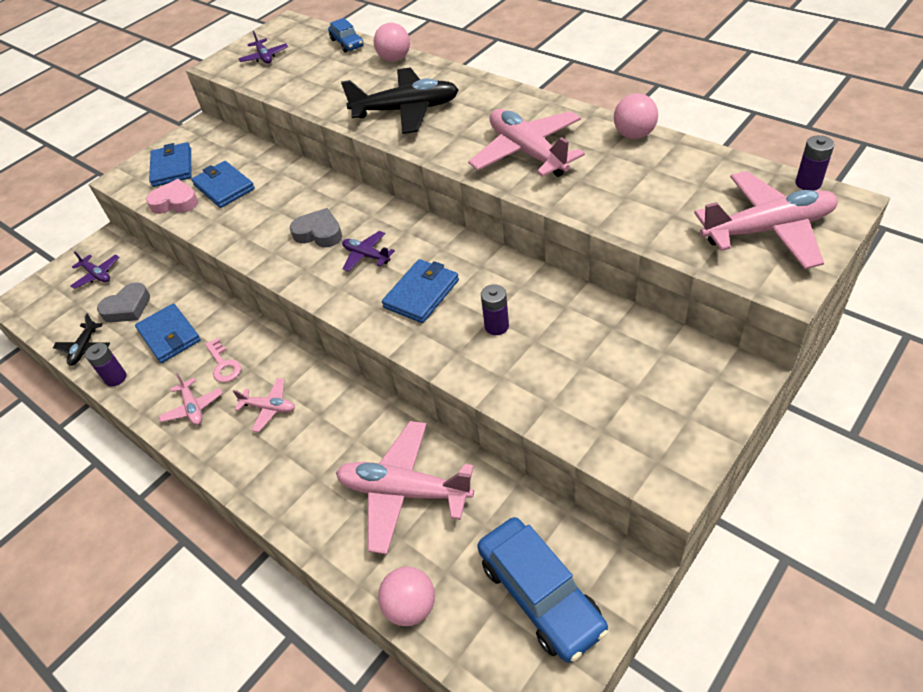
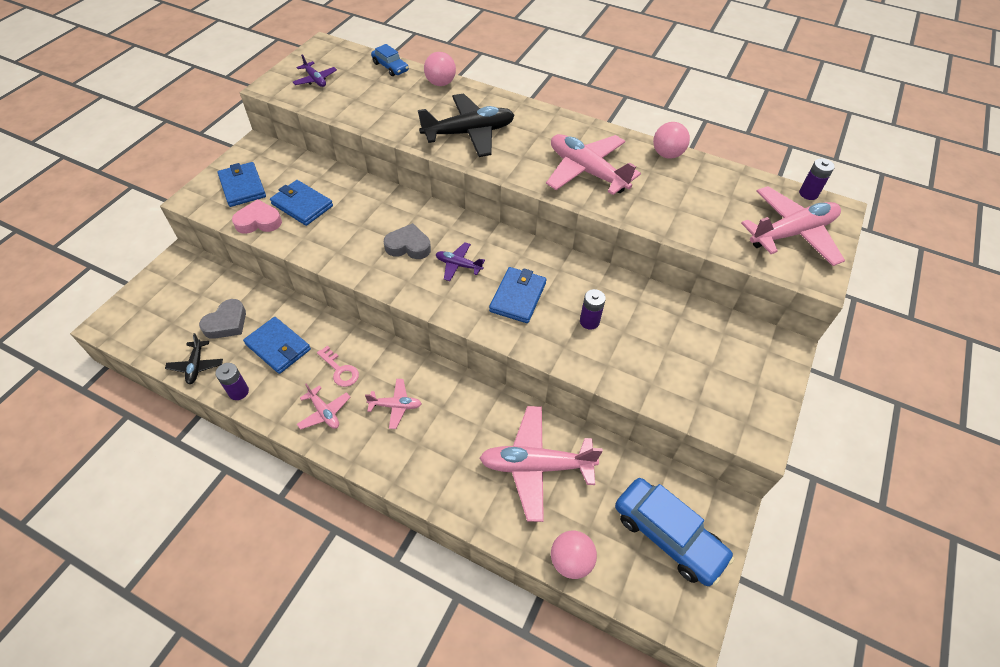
camera: 20 degrees left, 5 degrees up
(97, 275) = (183, 292): purple plane -> none

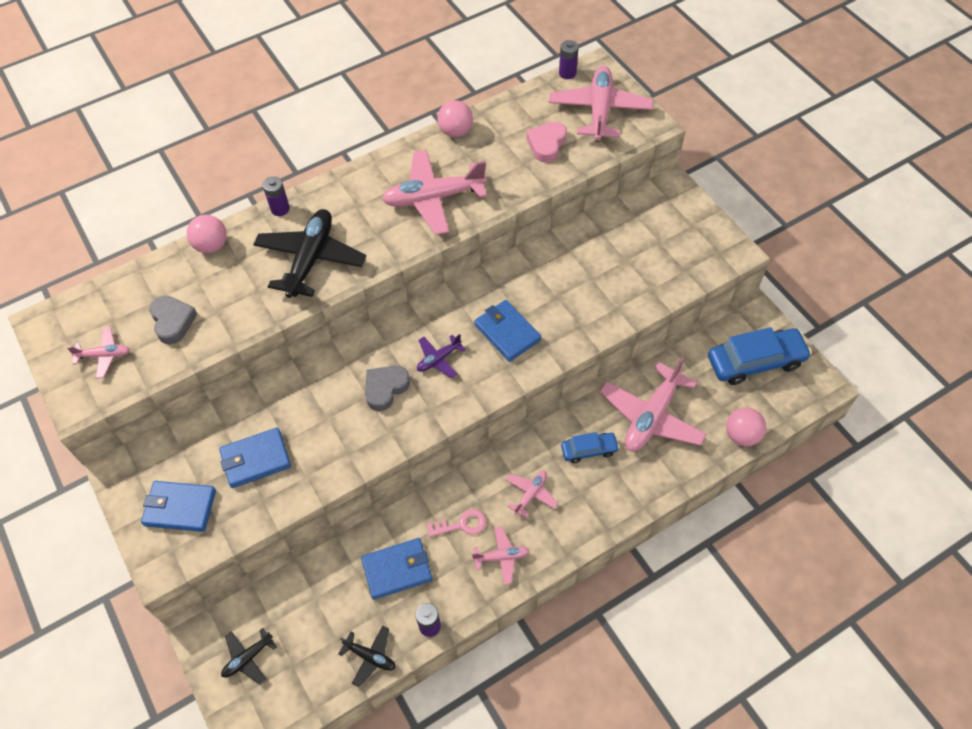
camera: 55 degrees left, 5 degrees up
(167, 295) = (248, 658): none -> black plane
(227, 323) = (332, 609): grey heart -> grey heart (173, 321)
(259, 221) = (250, 510): pink heart -> pink heart (546, 144)
(315, 80) = (104, 355): purple plane -> pink plane
(390, 67) = (143, 277): blue car -> blue car (589, 450)
(589, 321) = (567, 296): purple battery -> purple battery (280, 209)

